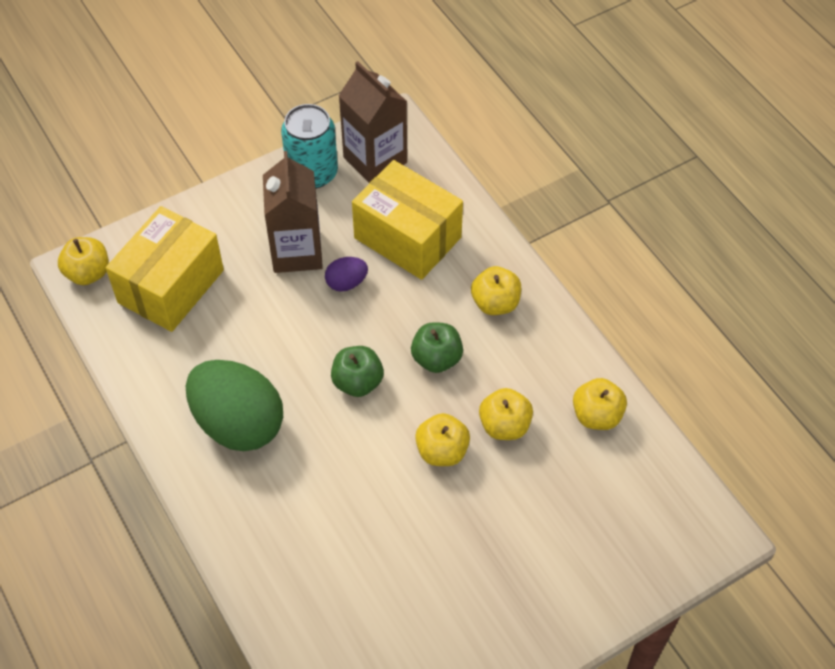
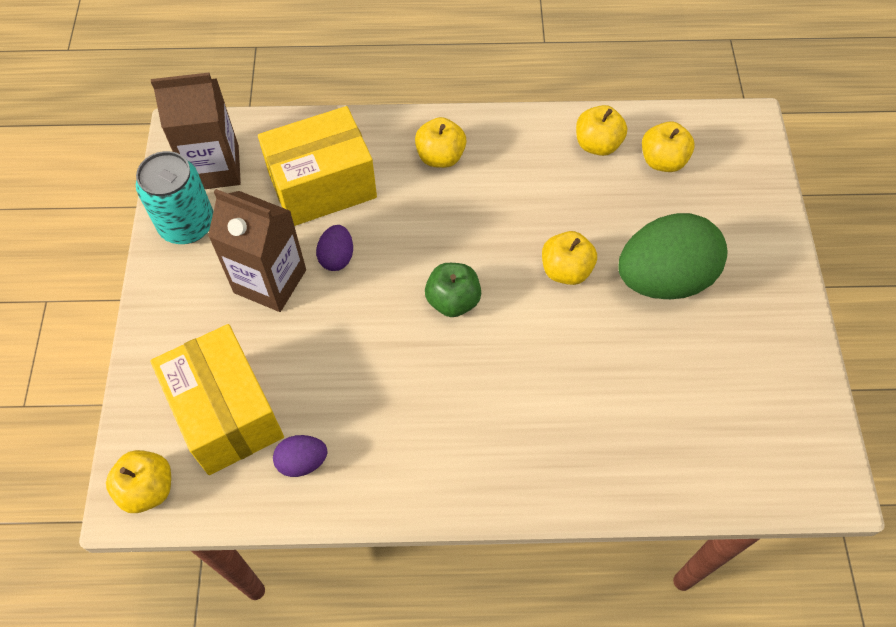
camera: 60 degrees left, 5 degrees up
(159, 354) = (302, 462): none -> purple egg
(238, 424) = (434, 424): green egg -> green egg (663, 279)
(436, 359) = (468, 227): green apple -> none
(504, 426) = (568, 212): yellow apple -> yellow apple (662, 161)

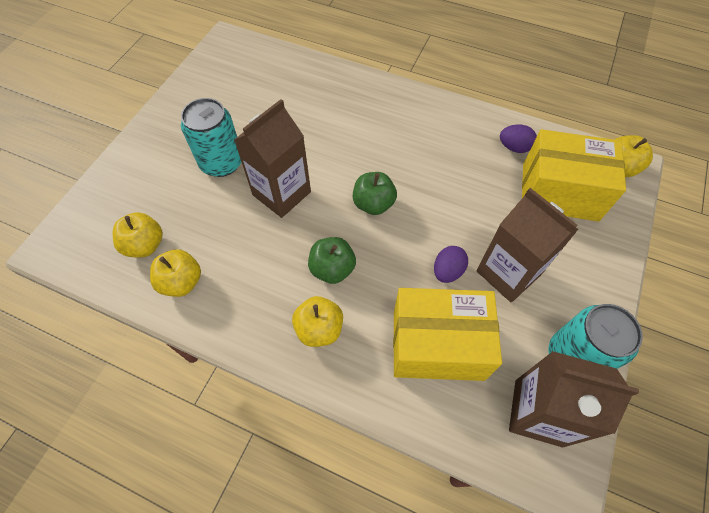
camera: 155 degrees left, 0 degrees up
(226, 413) = (559, 192): yellow box -> yellow box turned 75 degrees counterclockwise
(459, 212) = (332, 269): none -> green apple
(566, 270) = (281, 193): yellow apple -> brown carton
(663, 279) = (221, 162): green egg -> turquoise can

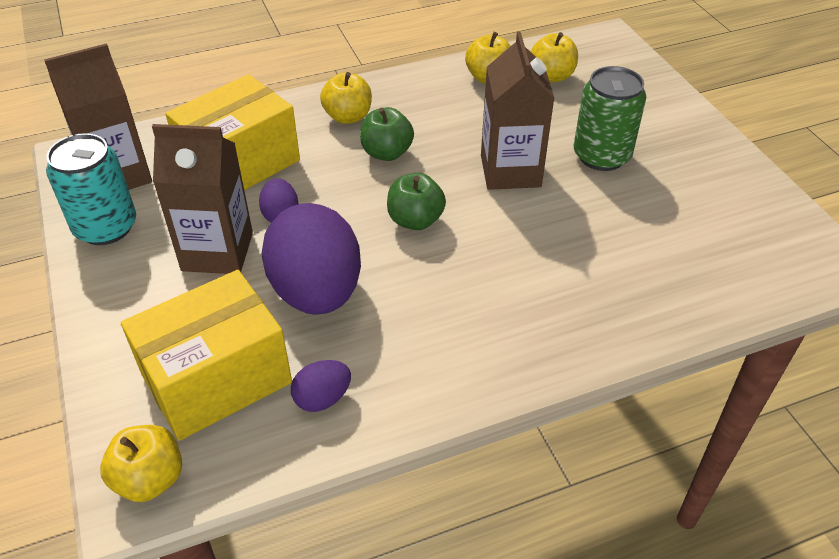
camera: 135 degrees right, 15 degrees down
(221, 162) = (601, 156): turquoise can -> green can
(471, 201) = (316, 292): none -> purple egg

